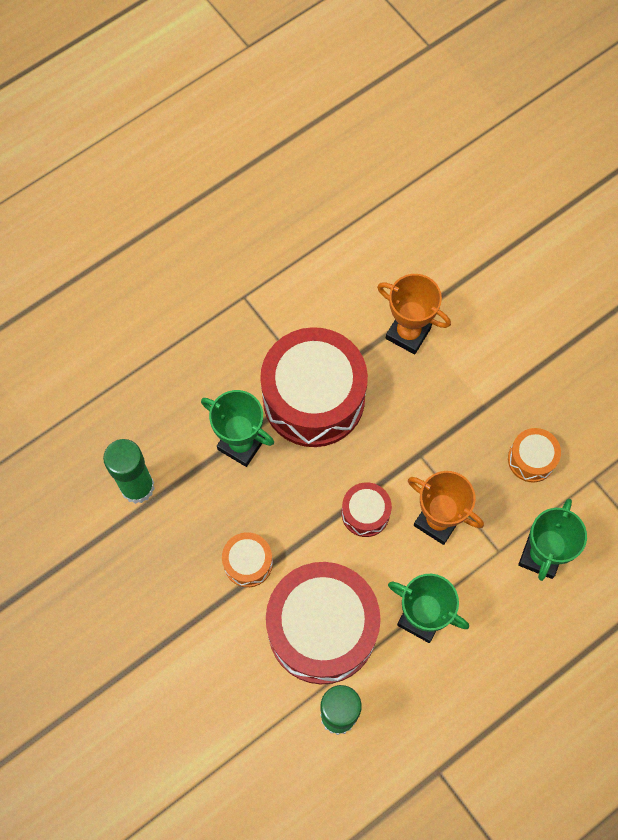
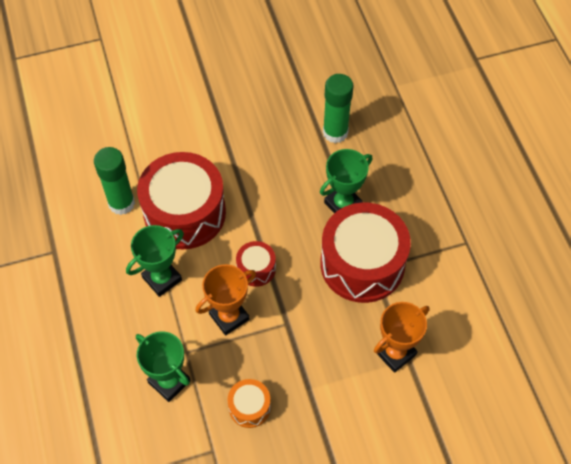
camera: 110 degrees right, 10 degrees down
(248, 563) = (252, 182): orange drum -> none

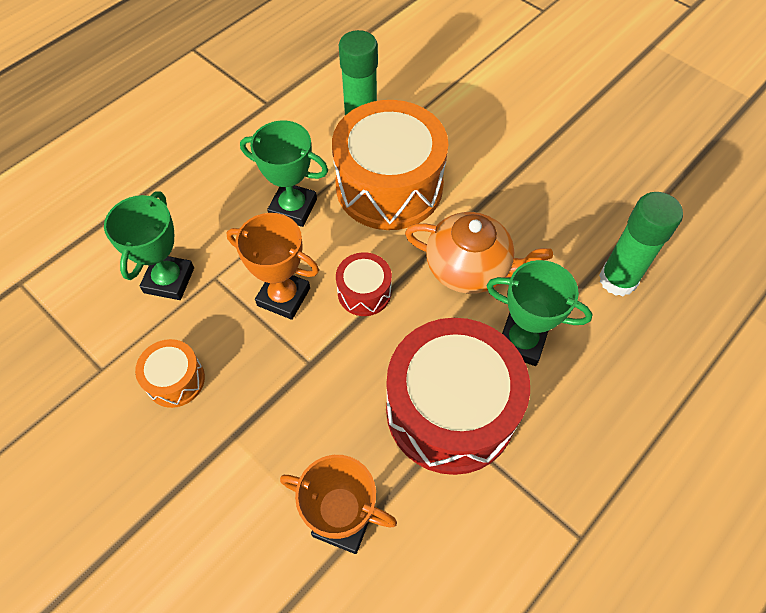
camera: 60 degrees right, 0 degrees up
(185, 213) = (389, 186): red drum -> orange drum
(277, 202) = (469, 268): none -> orange teapot

